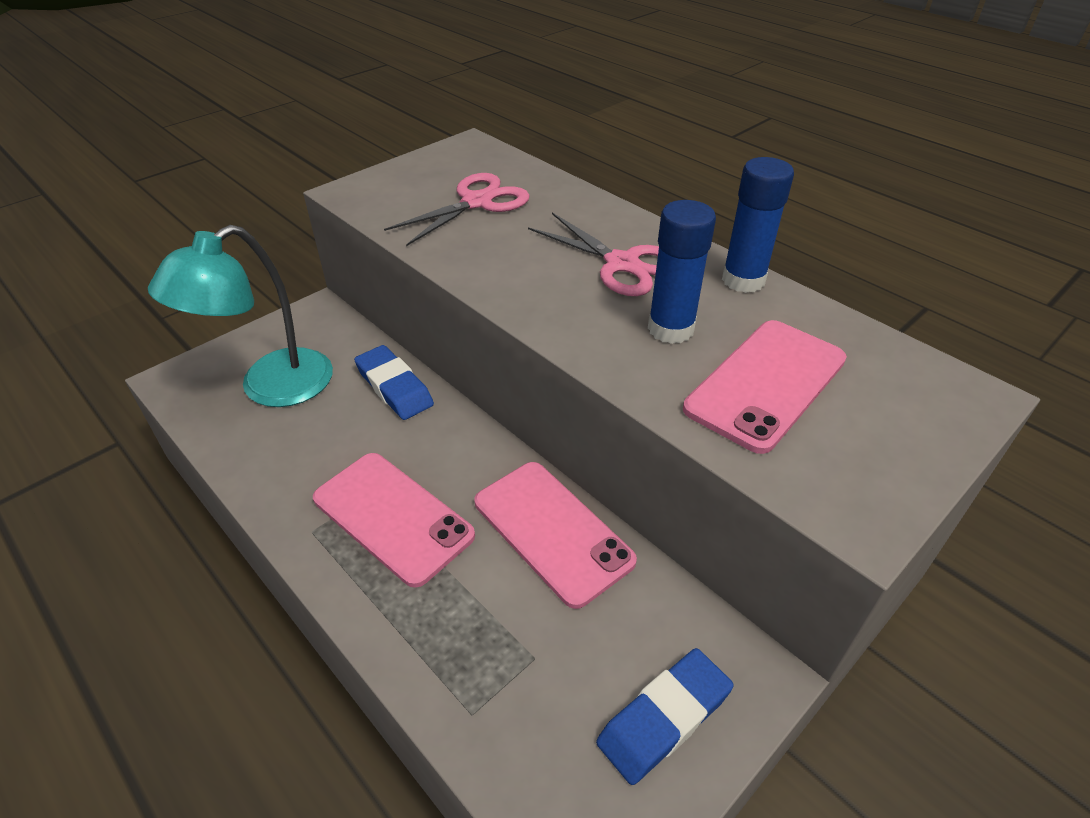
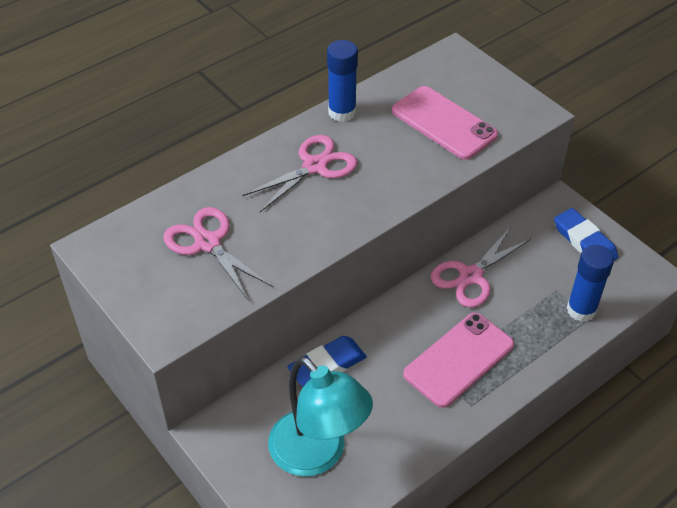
camera: 85 degrees left, 5 degrees up
(552, 531) = (471, 276): pink phone -> pink scissors
(670, 329) = (391, 153): blue glue stick -> blue glue stick (581, 310)

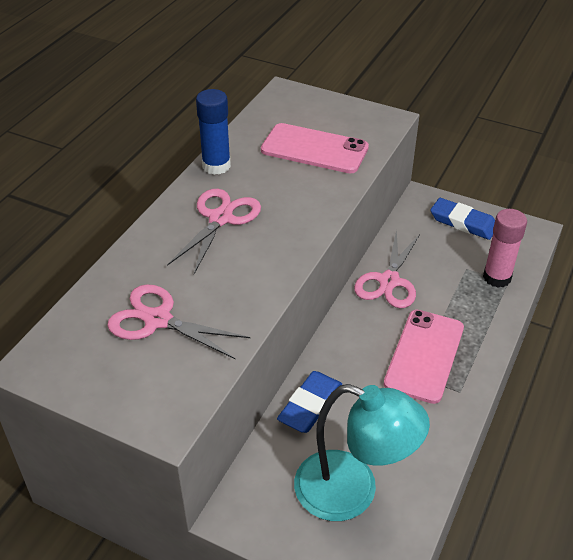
camera: 25 degrees left, 5 degrees down
(581, 310) = (497, 277): blue glue stick -> pink glue stick

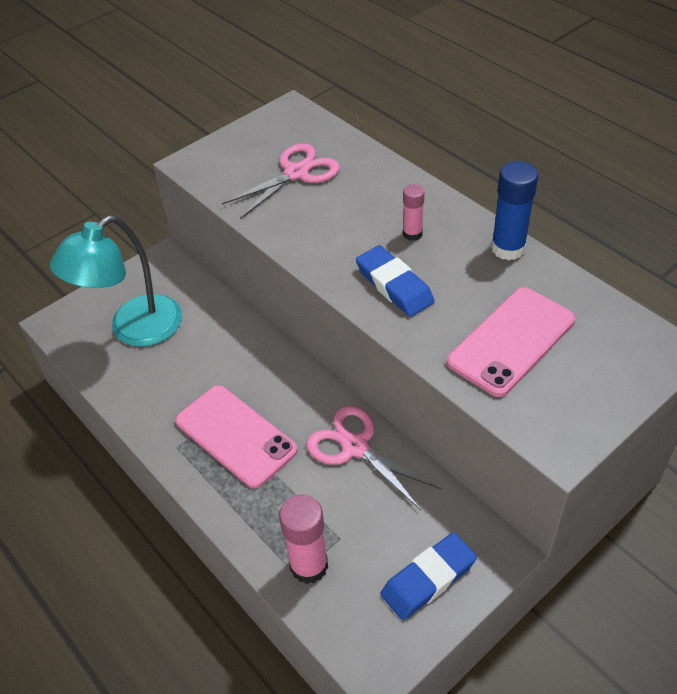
camera: 115 degrees right, 5 degrees up
(220, 218) = (412, 234): pink scissors -> pink glue stick
(310, 405) = (232, 328): blue eraser -> blue eraser (394, 285)

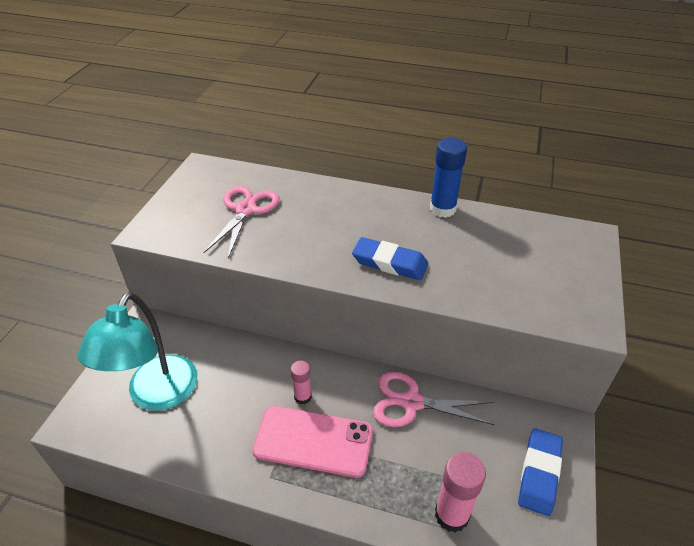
camera: 35 degrees left, 5 degrees down
(412, 234) = (370, 222): pink glue stick -> pink glue stick (302, 397)
(511, 341) = (501, 268): pink phone -> none

